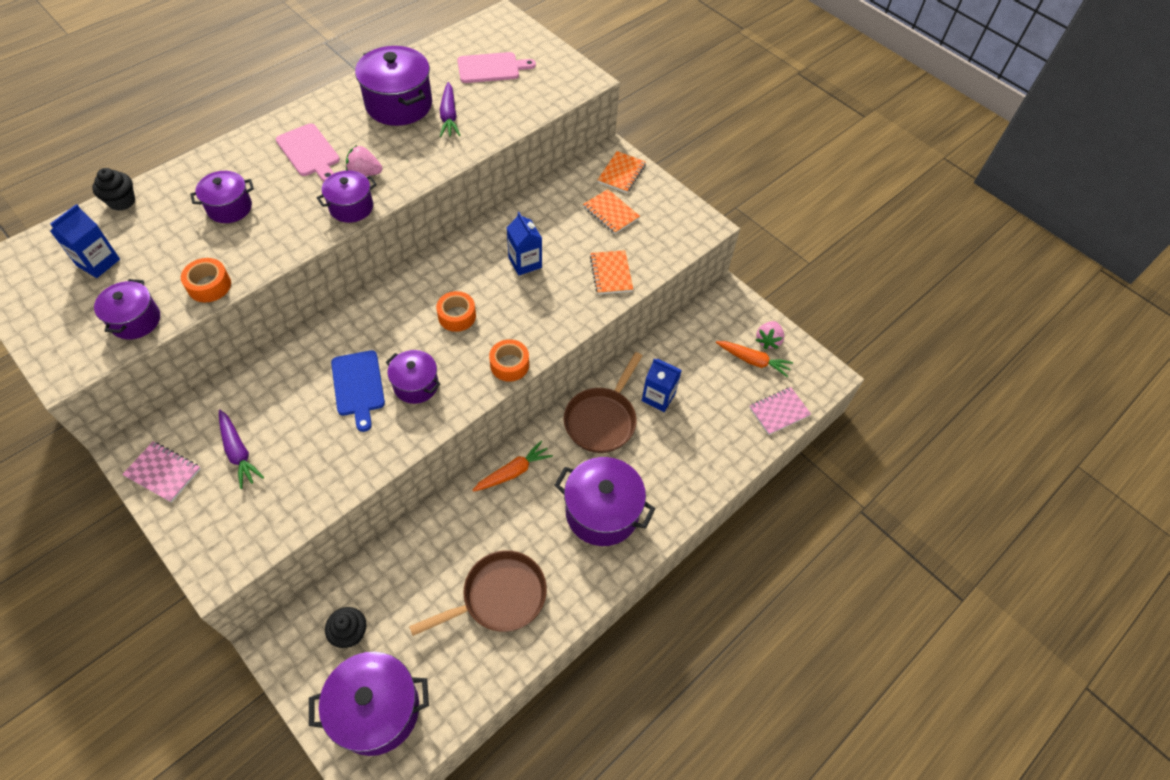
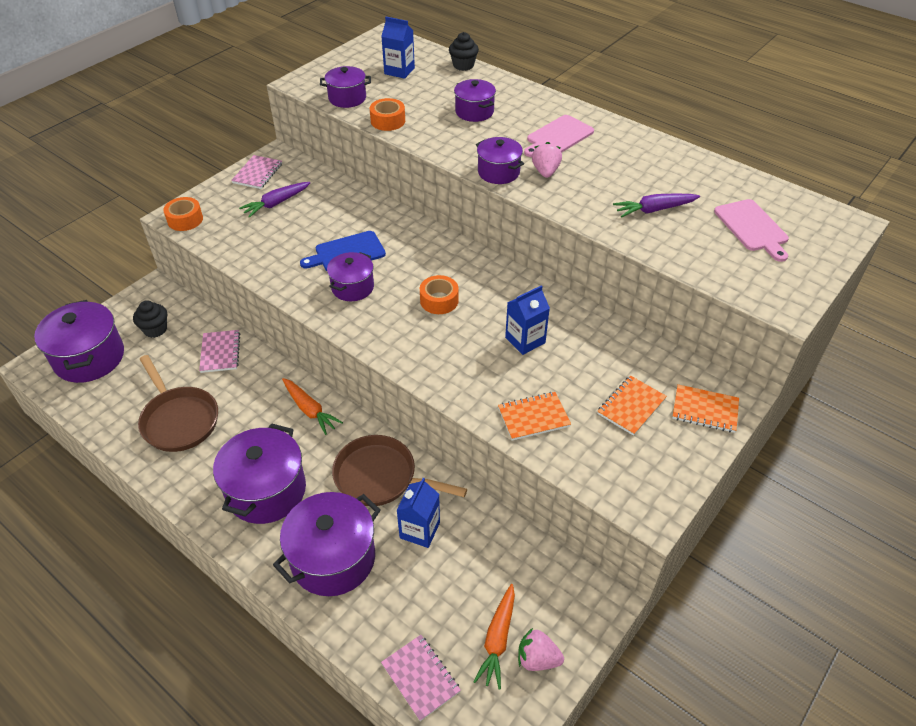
camera: 85 degrees right, 10 degrees down
(399, 104) = (652, 175): purple pot -> purple pot (333, 558)
(410, 557) = (220, 352): none -> pink notebook
(509, 365) = (386, 348): orange tape -> orange tape (185, 220)

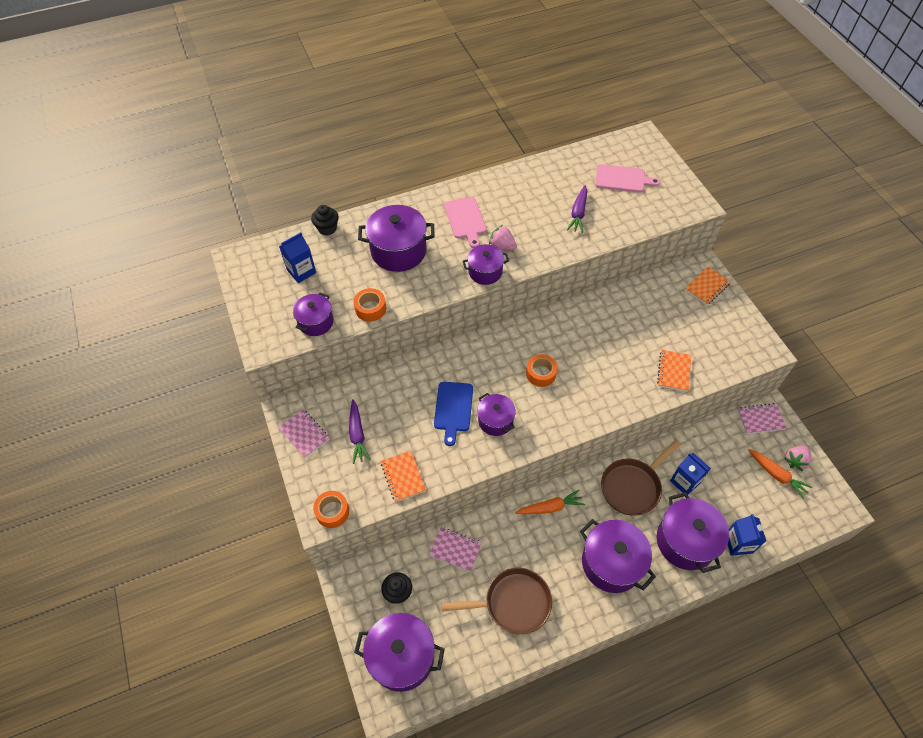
camera: 60 degrees left, 10 degrees up
(420, 678) = (786, 526): pink notebook -> pink notebook (760, 419)
(474, 112) = (398, 251): purple pot -> purple pot, size x1.68
(525, 340) = (606, 343): blue carton -> blue carton (738, 543)
(631, 406) = (688, 319): orange notebook -> orange notebook (403, 477)

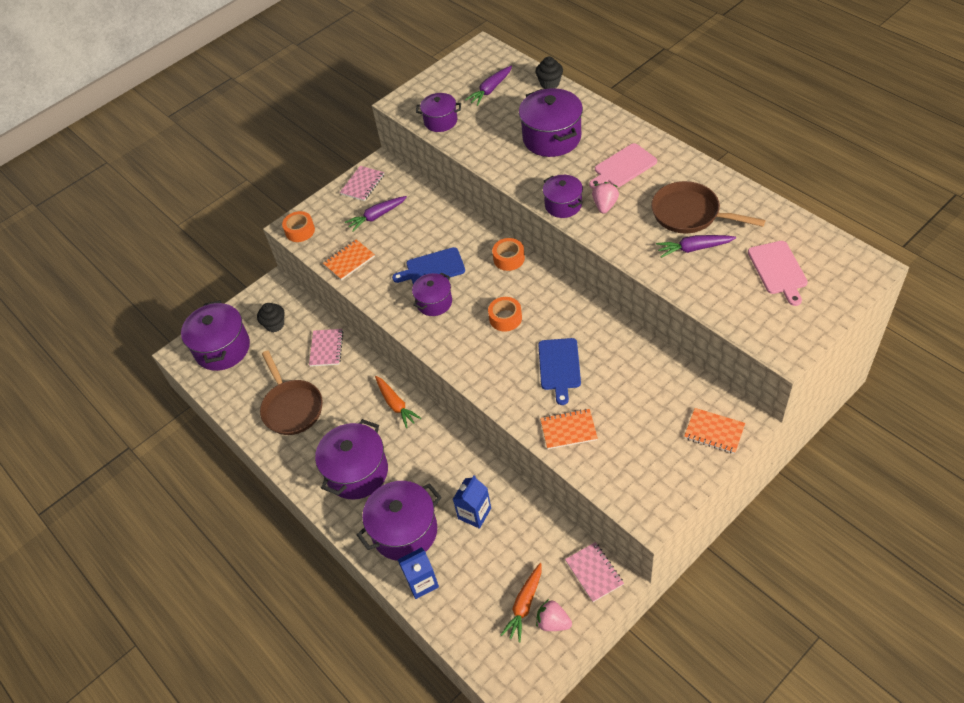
camera: 75 degrees right, 5 degrees down
(301, 271) = (490, 90): blue carton -> purple carrot
(370, 309) = (473, 147): orange tape -> orange tape (509, 258)
(609, 355) = (559, 367): none -> blue cutting board
(632, 486) = (448, 467): brown pan -> brown pan (690, 214)

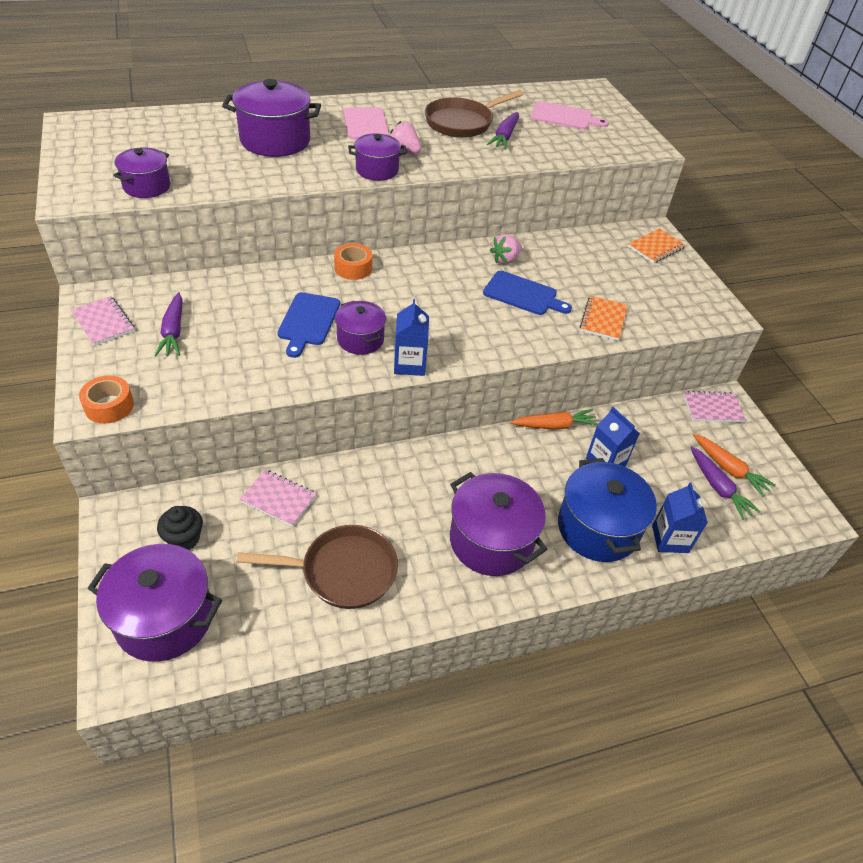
camera: 75 degrees left, 5 degrees down
(349, 261) = (219, 381): orange notebook -> none
(396, 404) = (420, 468): orange carrot -> orange carrot (554, 425)
(405, 531) = (597, 528): purple pot -> blue pot
(428, 339) = (409, 364): none -> blue carton
(490, 90) = (148, 142): purple carrot -> purple carrot (718, 487)
(505, 318) = (431, 301): orange tape -> none
(549, 83) = (195, 112): black cupcake -> none
(553, 622) = (754, 457): pink strawberry -> pink strawberry (505, 260)

